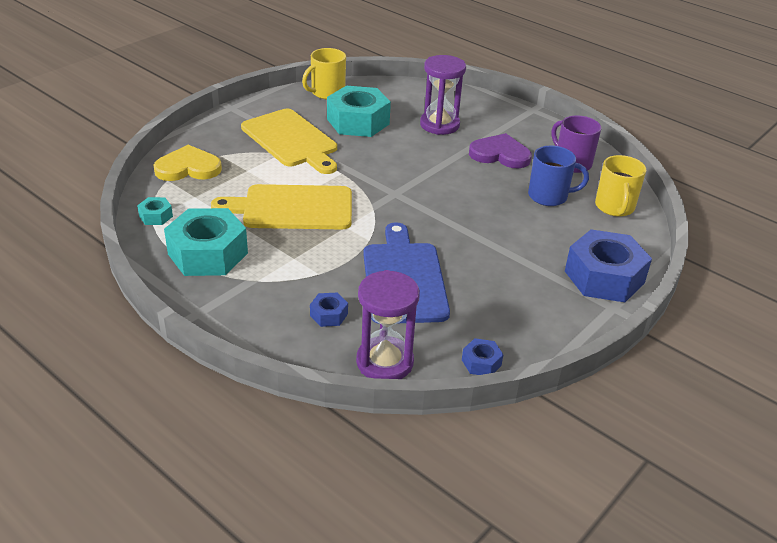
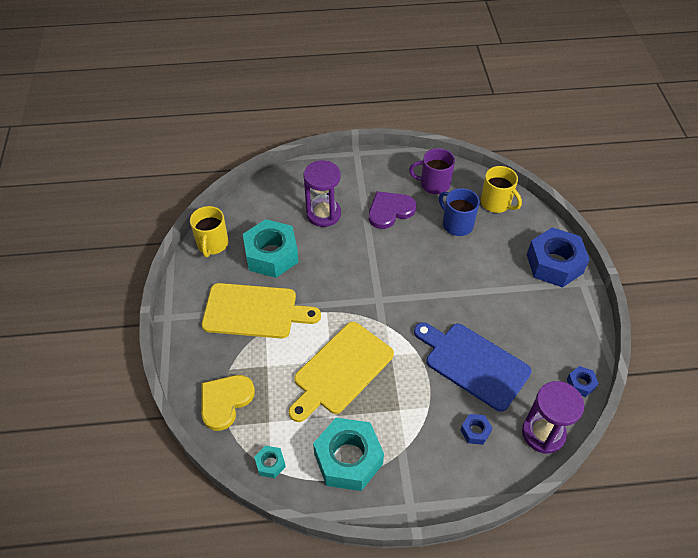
camera: 45 degrees left, 15 degrees up
(549, 196) = (457, 224): blue mug -> blue mug turned 90 degrees counterclockwise

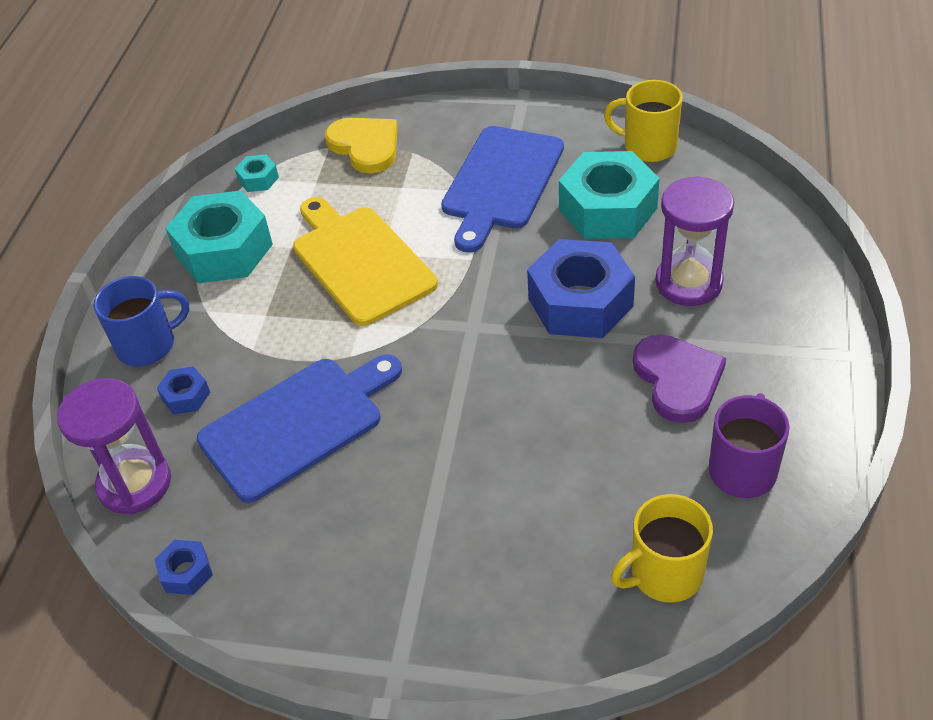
camera: 110 degrees right, 5 degrees down
(254, 311) = (501, 182): yellow cutting board -> blue cutting board
(457, 224) = (617, 482): blue mug -> blue mug (148, 345)
(554, 264) = (462, 631): blue nut -> blue nut (580, 302)

